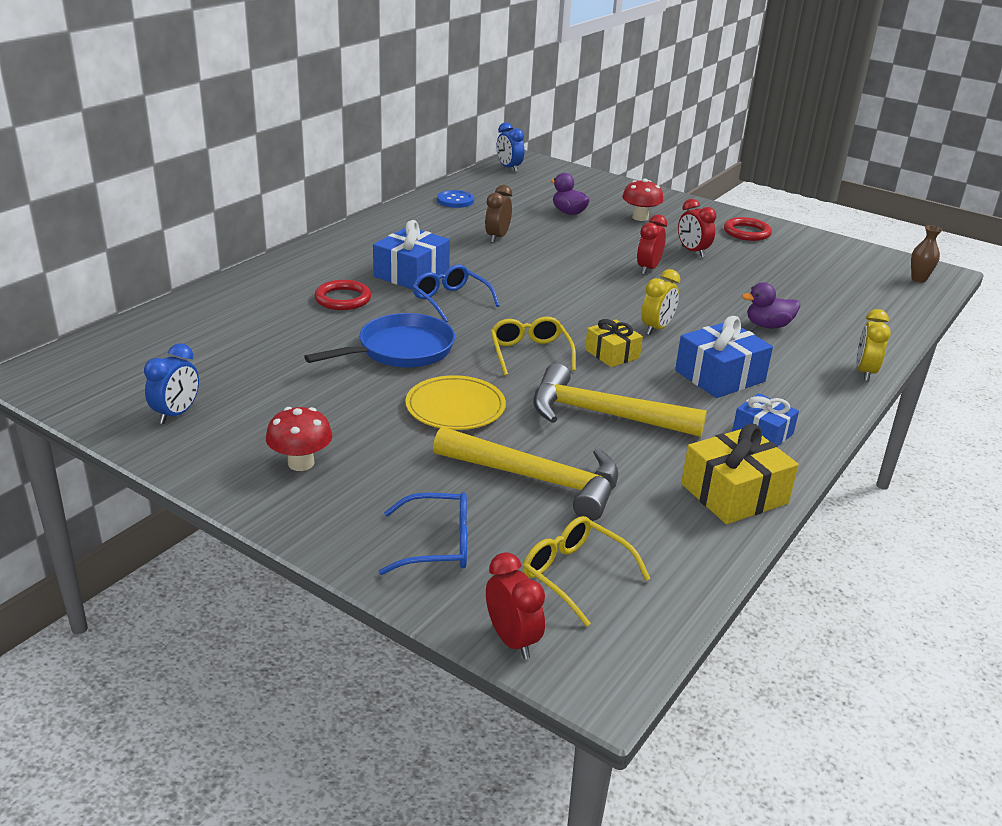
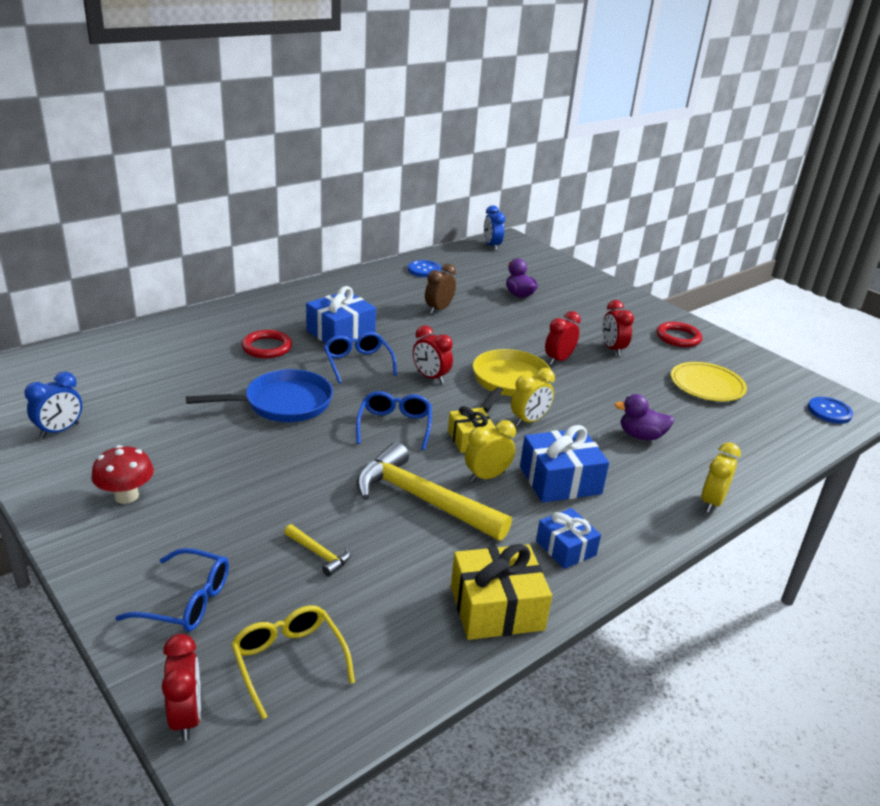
camera: 15 degrees right, 0 degrees up
(455, 407) = (293, 467): yellow plate -> yellow plate (707, 385)
(530, 353) = (394, 426): yellow glasses -> blue glasses
(534, 303) = (430, 377): none -> red clock
(538, 480) = (319, 554): yellow hammer -> yellow hammer, size x0.43
(613, 296) = (508, 382): none -> yellow pan
(640, 217) = (583, 308): red mushroom -> none
(650, 384) = (487, 476): none -> yellow clock
(918, 279) = (829, 411): brown vase -> blue button

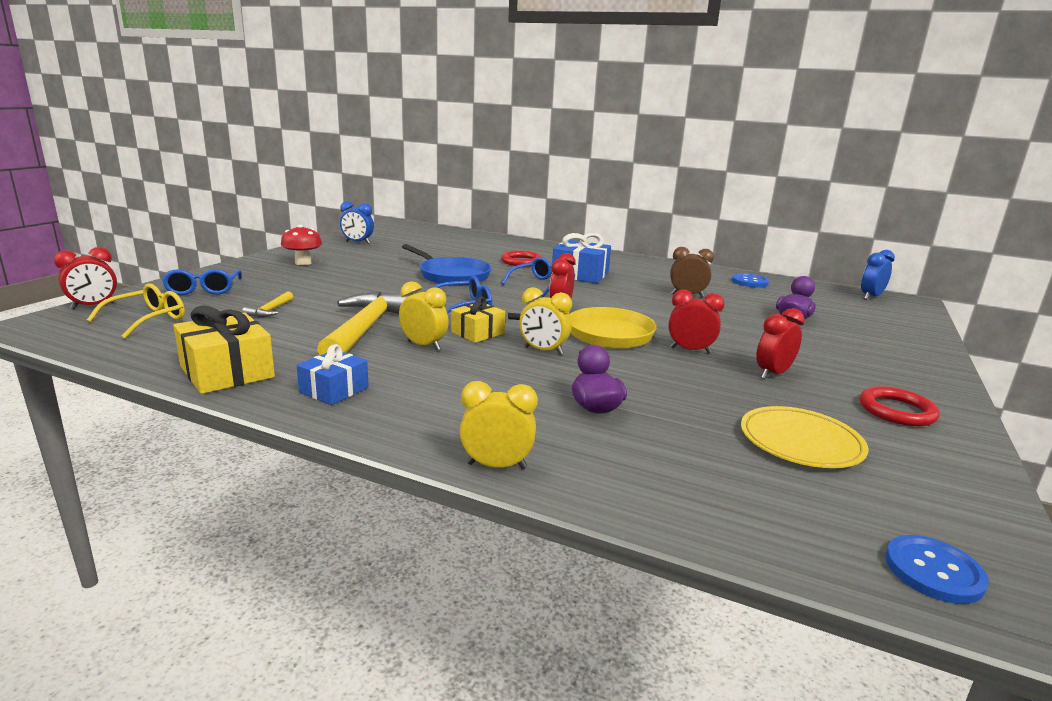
camera: 65 degrees right, 10 degrees down
(560, 480) = (451, 375): blue gift -> none

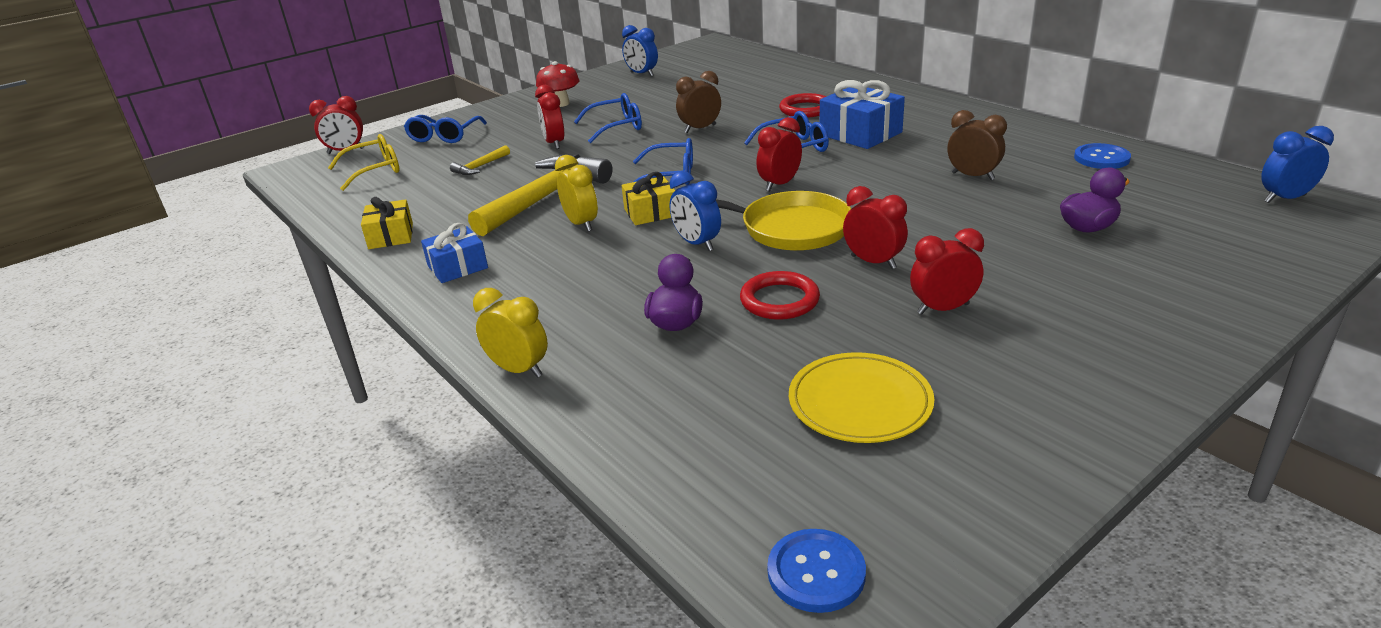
camera: 30 degrees right, 10 degrees up
(227, 372) = (391, 236): yellow gift -> yellow gift, size x0.63
(329, 290) = (554, 143): none -> red clock
(376, 277) = (616, 127): none -> blue glasses
(452, 276) = (700, 129): blue pan -> brown clock
(543, 351) = (697, 244): yellow clock -> blue clock
(897, 411) = (1050, 386): red ring -> red ring (779, 300)

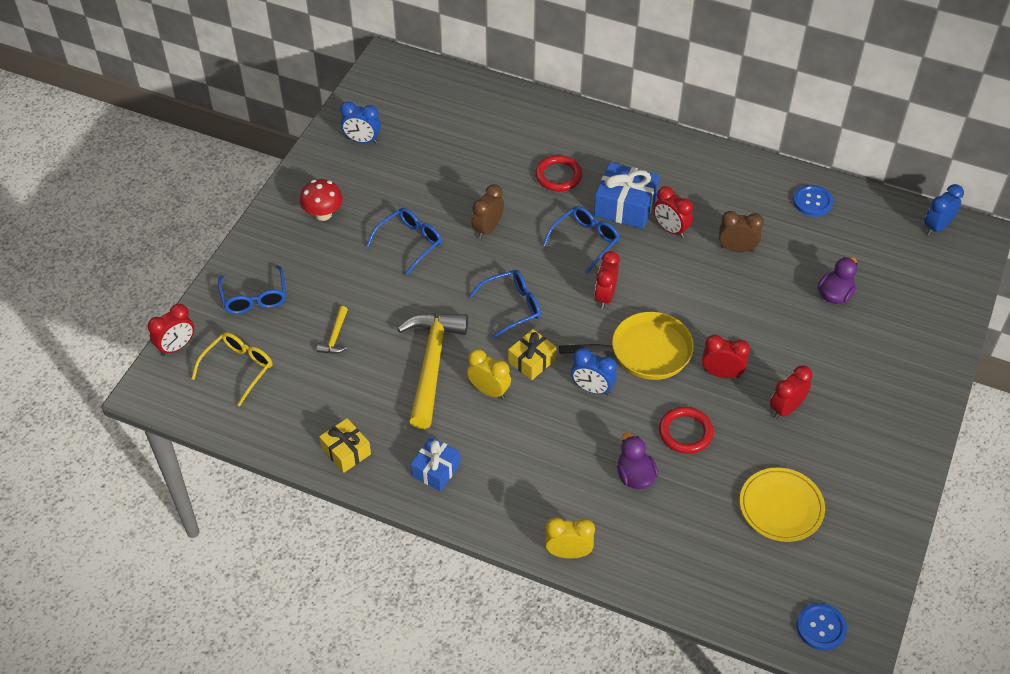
camera: 30 degrees left, 20 degrees up
(554, 143) = (373, 284): red clock -> red clock (670, 229)

